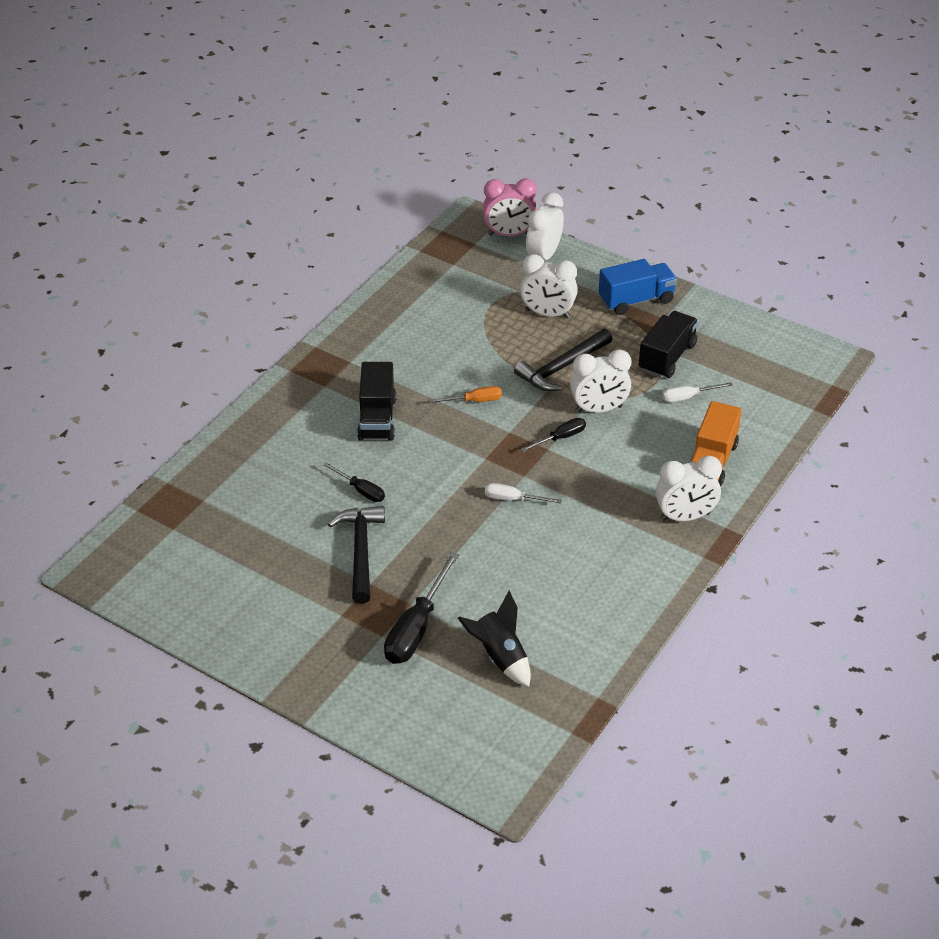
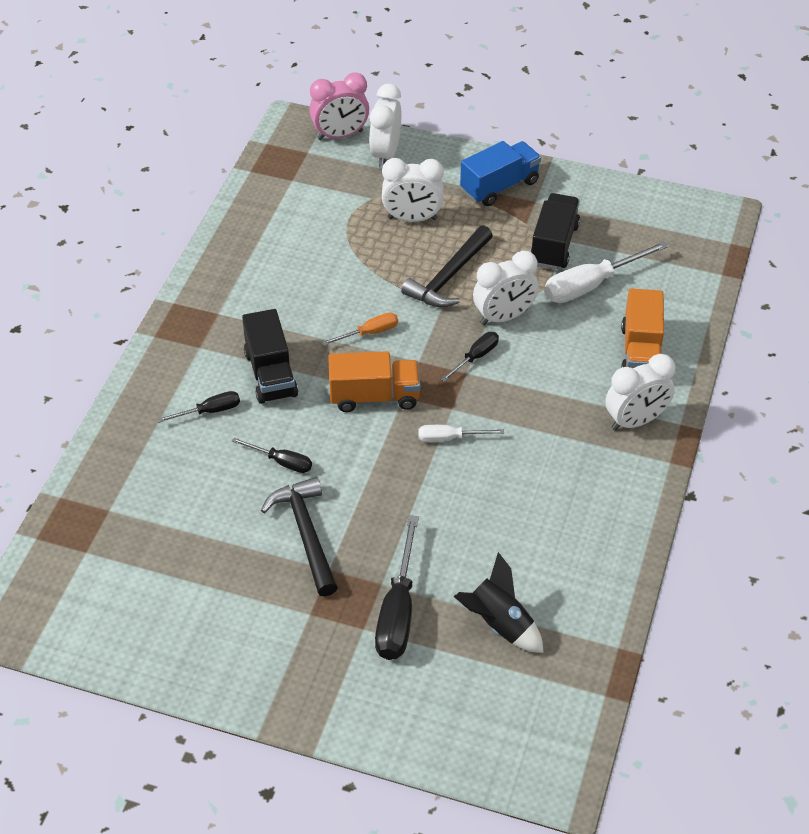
camera: 15 degrees left, 5 degrees up
(314, 438) = (209, 411): none -> black screwdriver
(460, 453) = (374, 396): none -> orange truck
(688, 397) = (591, 285): white screwdriver -> white screwdriver, size x1.81

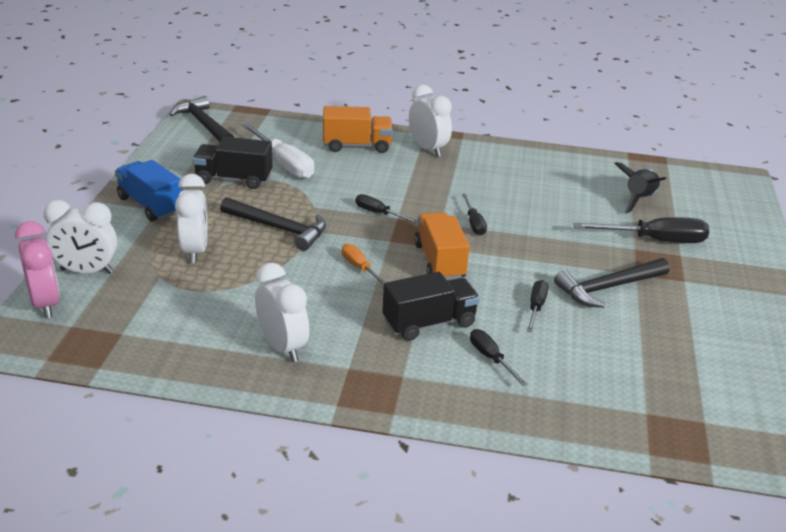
camera: 100 degrees left, 15 degrees down
(449, 438) = (474, 223): white screwdriver -> black screwdriver
(504, 317) = (327, 201): white clock -> white clock (282, 347)
(687, 220) = (203, 125): none -> black hammer

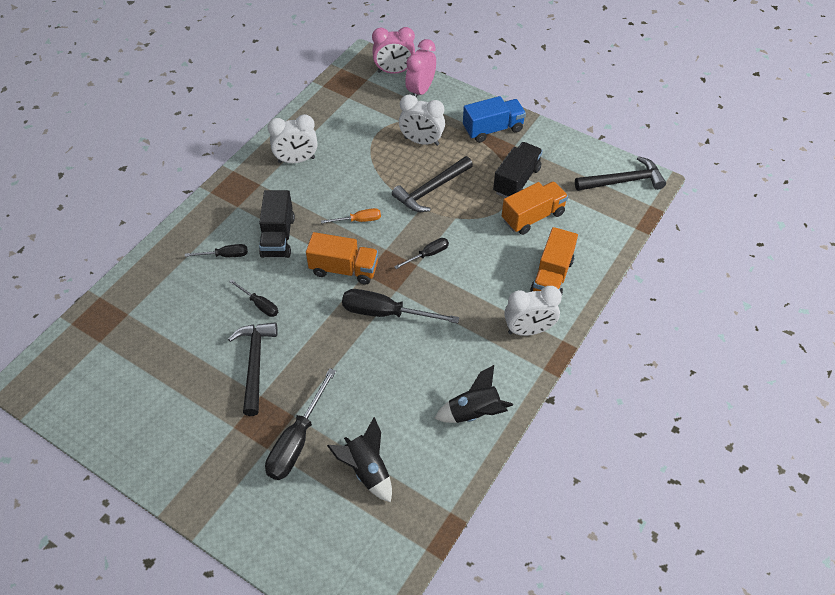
camera: 115 degrees right, 20 degrees up
(87, 271) = (420, 90): white clock -> pink clock
(284, 164) = (533, 217): white screwdriver -> orange truck
(474, 223) = (385, 313): black screwdriver -> black screwdriver, size x1.81
(534, 161) = (474, 412): none -> black rocket

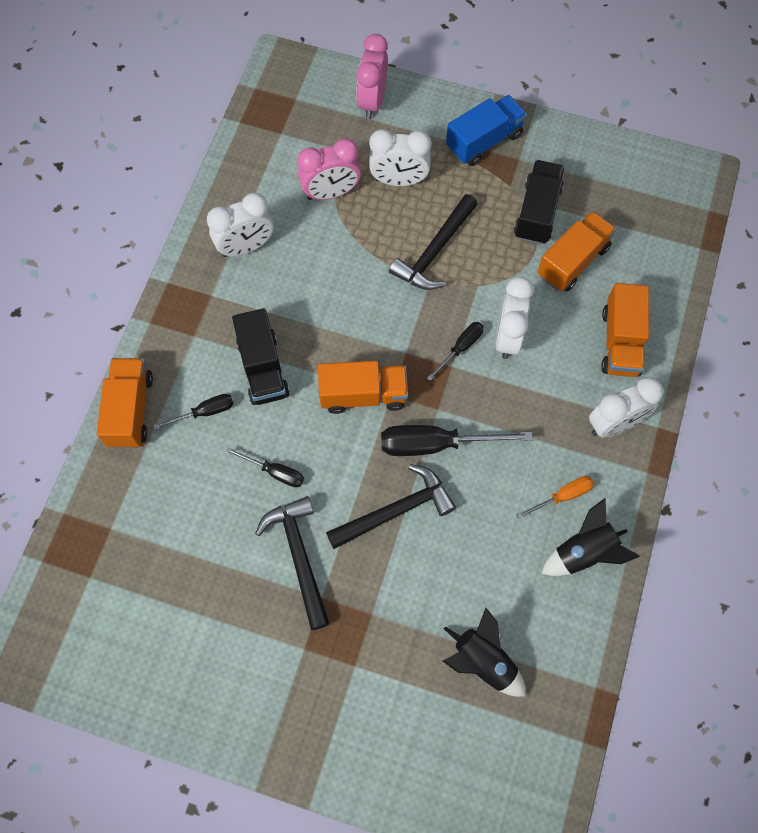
camera: 15 degrees left, 15 degrees up
(174, 243) = (130, 410): none -> orange truck
(297, 440) = (387, 646): black screwdriver -> none
(359, 220) = (358, 319): orange screwdriver -> orange screwdriver (562, 496)
(394, 71) = (327, 78): pink clock -> pink clock (331, 193)
(466, 255) = (508, 336): none -> white clock
(623, 181) = (667, 182): black hammer -> black hammer (395, 510)

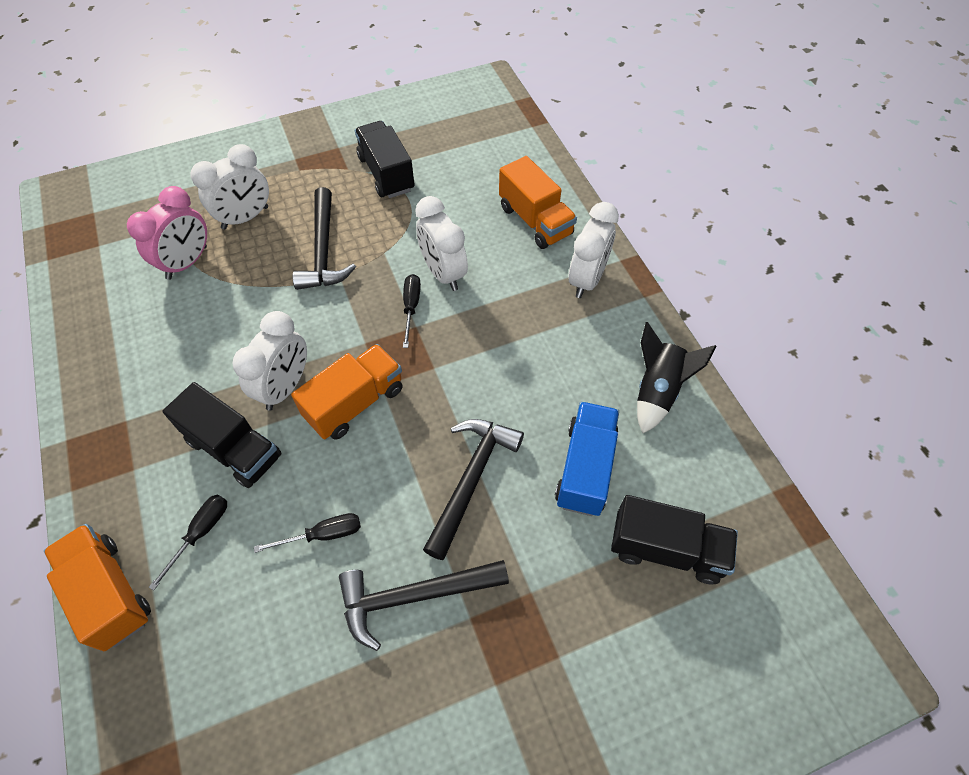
camera: 40 degrees left, 10 degrees down
(246, 247) = (133, 356): white clock -> white clock (285, 387)
(299, 557) = (414, 596): black hammer -> black hammer turned 45 degrees counterclockwise
(372, 101) = (171, 175): pink clock -> none
(436, 444) = (457, 397): black screwdriver -> none
(483, 661) = (666, 549): black rocket -> black truck
(484, 141) = (298, 151): blue truck -> blue truck (585, 468)
(562, 496) = (599, 361): orange screwdriver -> none
(572, 261) = (446, 189): orange truck -> none

